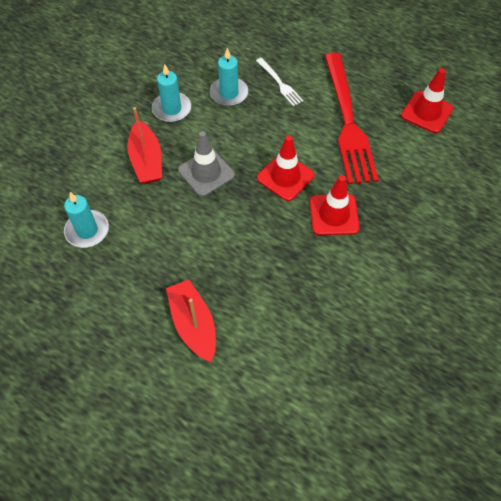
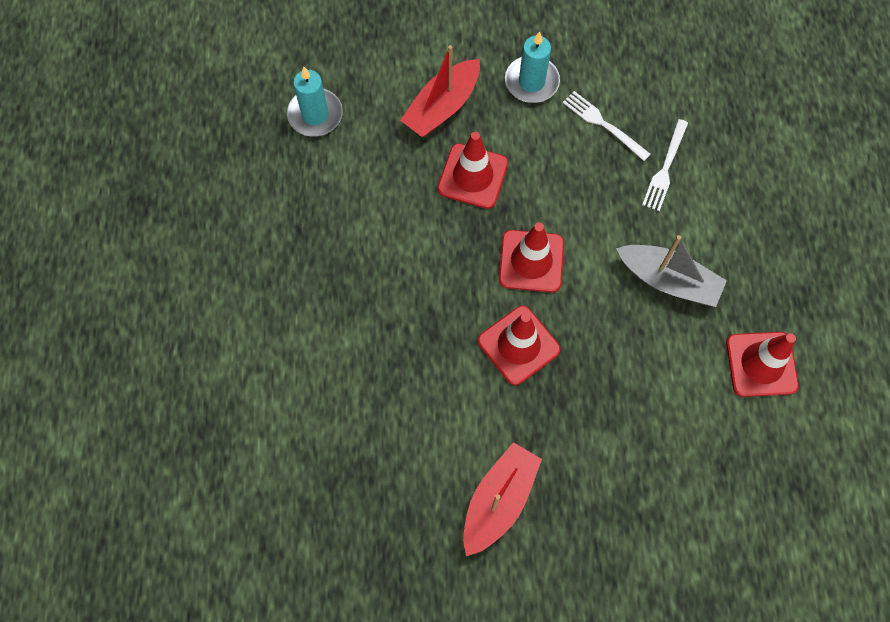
camera: 55 degrees right, 10 degrees up
(193, 324) = (281, 289): red boat -> red boat (499, 501)
(206, 173) = (473, 176): grey traffic cone -> red traffic cone
(229, 93) = (603, 124): turquoise candle -> white fork
(348, 122) = (668, 280): red fork -> grey boat

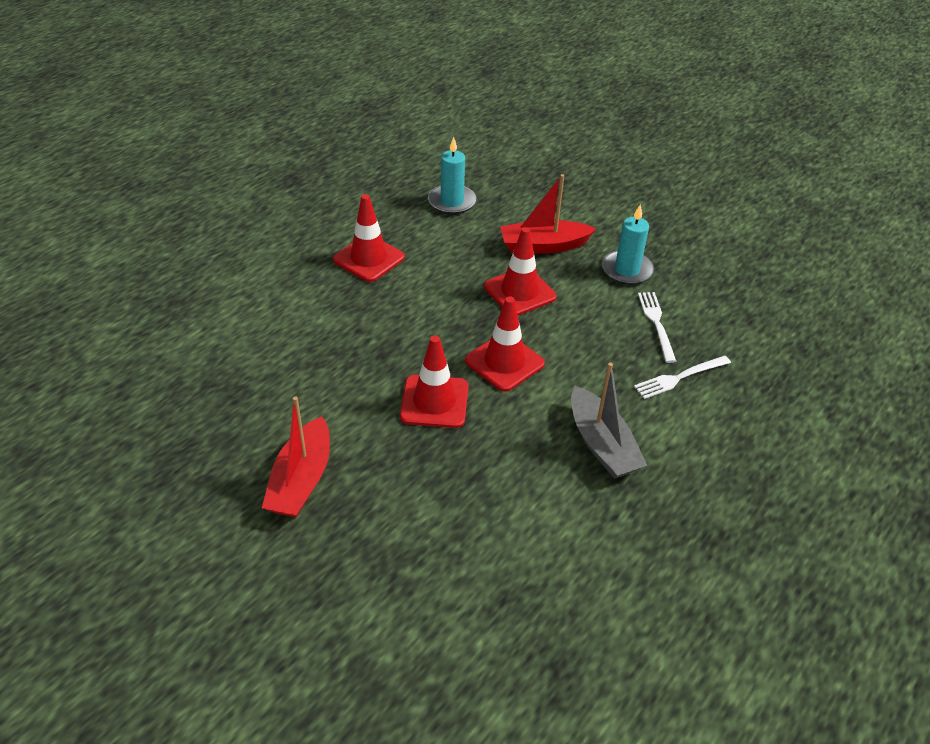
camera: 40 degrees right, 25 degrees down
(499, 501) = (301, 480): red boat -> red boat turned 120 degrees clockwise
(761, 364) = (622, 555): red traffic cone -> red traffic cone (369, 258)

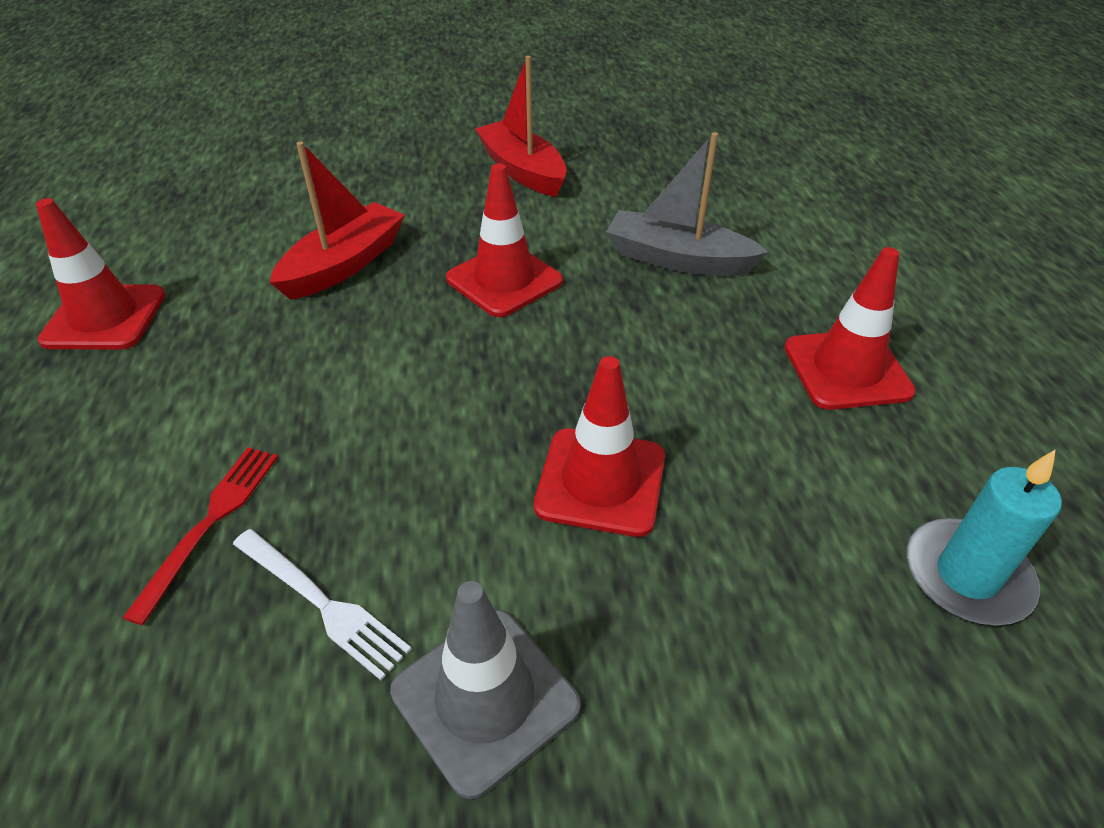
camera: 135 degrees right, 0 degrees up
(504, 362) = (486, 367): red traffic cone -> red traffic cone (105, 318)
(543, 246) = (693, 616): red boat -> red boat (344, 265)
(602, 444) = (265, 358): grey boat -> grey boat (677, 259)
(627, 270) = (485, 698): turquoise candle -> grey traffic cone
(679, 377) = (211, 522): white fork -> red fork

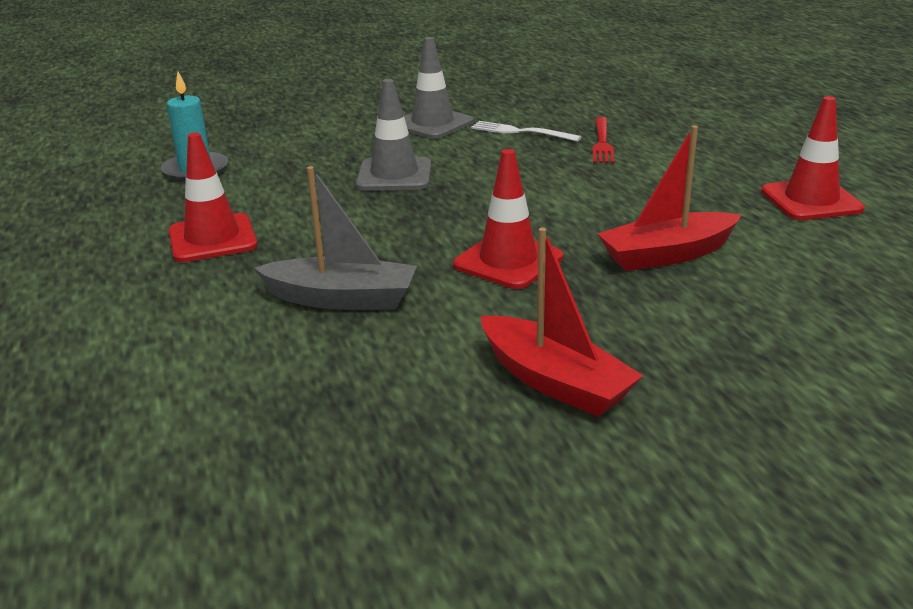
camera: 170 degrees right, 15 degrees down
(344, 265) = (667, 255): red boat -> red boat turned 45 degrees clockwise
(601, 481) = (394, 175): red traffic cone -> grey traffic cone

